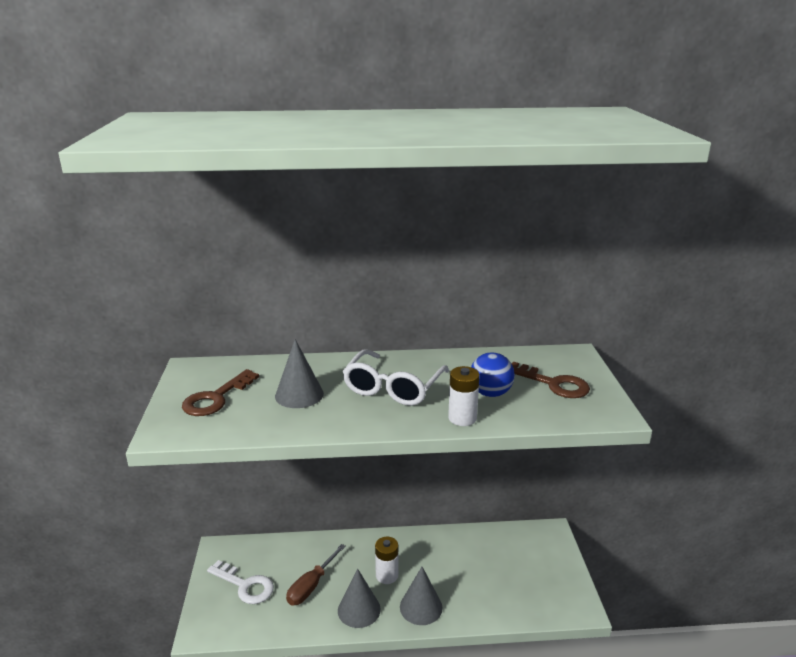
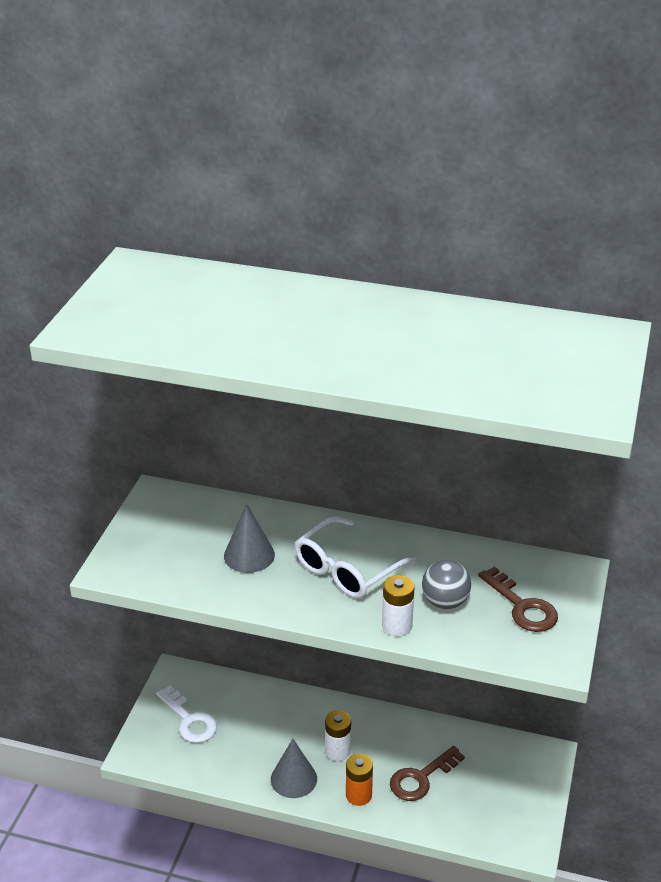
camera: 20 degrees right, 10 degrees up
(216, 398) = (168, 540): brown key -> brown key (421, 778)
(311, 586) = (255, 740): brown screwdriver -> none
(421, 607) = (358, 795): grey cone -> orange battery
(490, 393) = (445, 602): blue ball -> grey ball

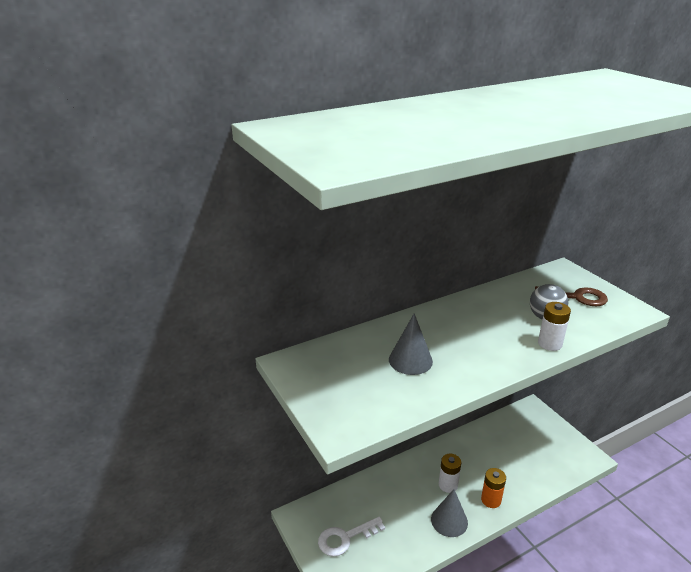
camera: 45 degrees left, 5 degrees down
(189, 720) = (345, 538): white key -> white key turned 150 degrees clockwise
(347, 569) = (474, 332): white glasses -> none
(421, 778) = (503, 465): brown key -> none

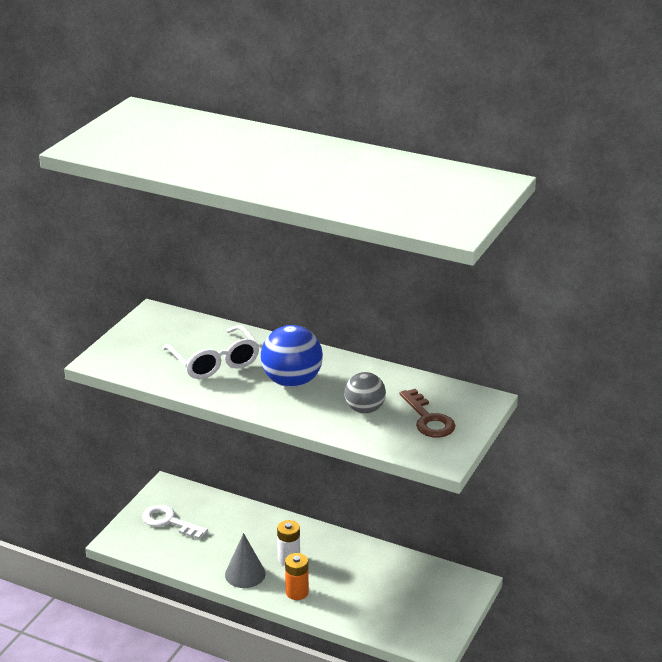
camera: 55 degrees right, 0 degrees up
(410, 360) = (214, 362): grey cone -> white glasses
(477, 334) = (292, 382): none -> blue ball
(549, 344) = (318, 421): white battery -> none

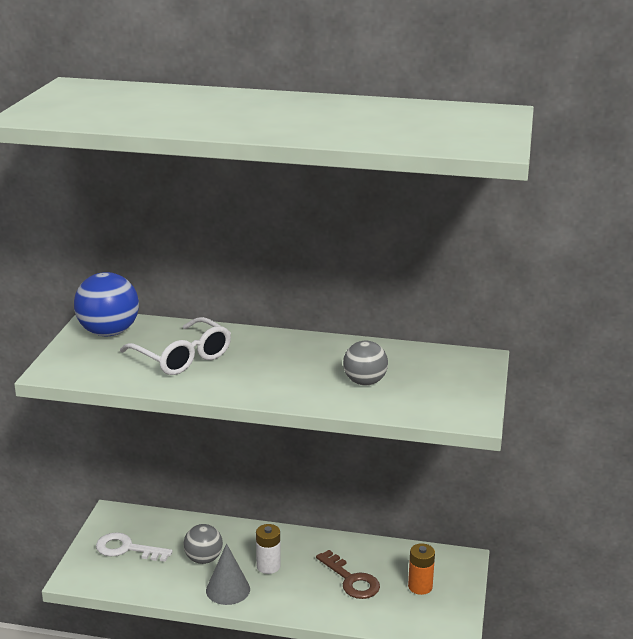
camera: 15 degrees left, 5 degrees down
(233, 542) = (203, 559): none -> grey ball
(292, 382) = (274, 366): blue ball -> blue ball (108, 332)
(297, 592) = (290, 599): orange battery -> orange battery (420, 586)
(428, 419) = (435, 383): brown key -> brown key (351, 580)

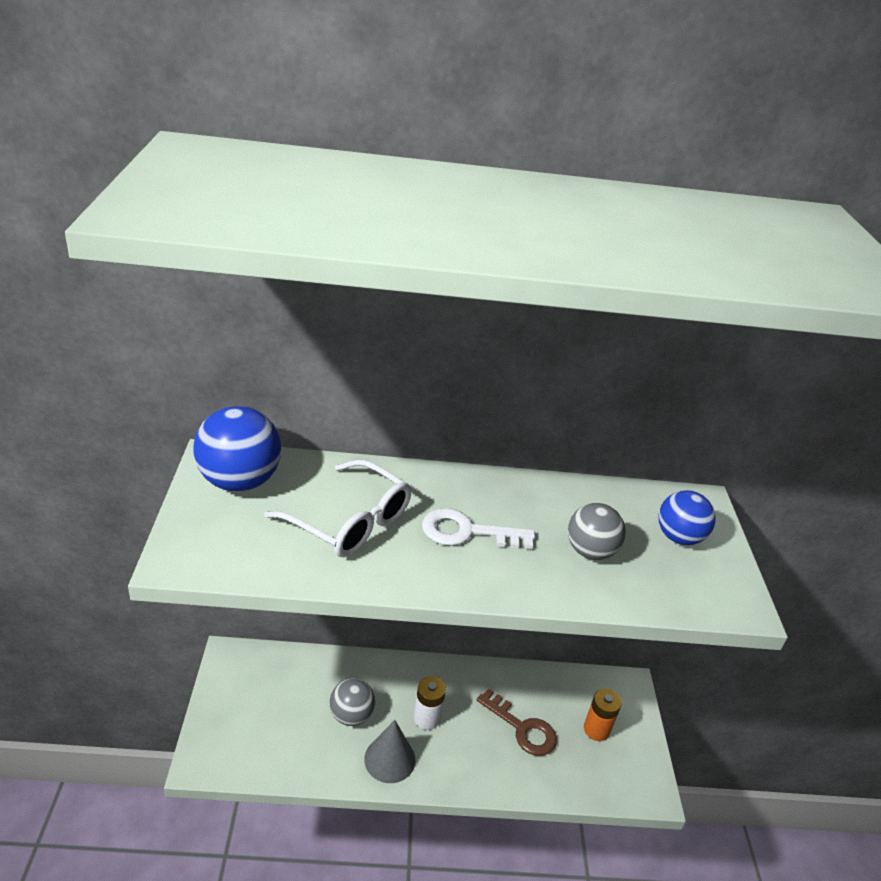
camera: 15 degrees left, 10 degrees up
(127, 549) = (257, 709): white key -> white key (467, 532)
(445, 378) = (679, 537): none -> blue ball

